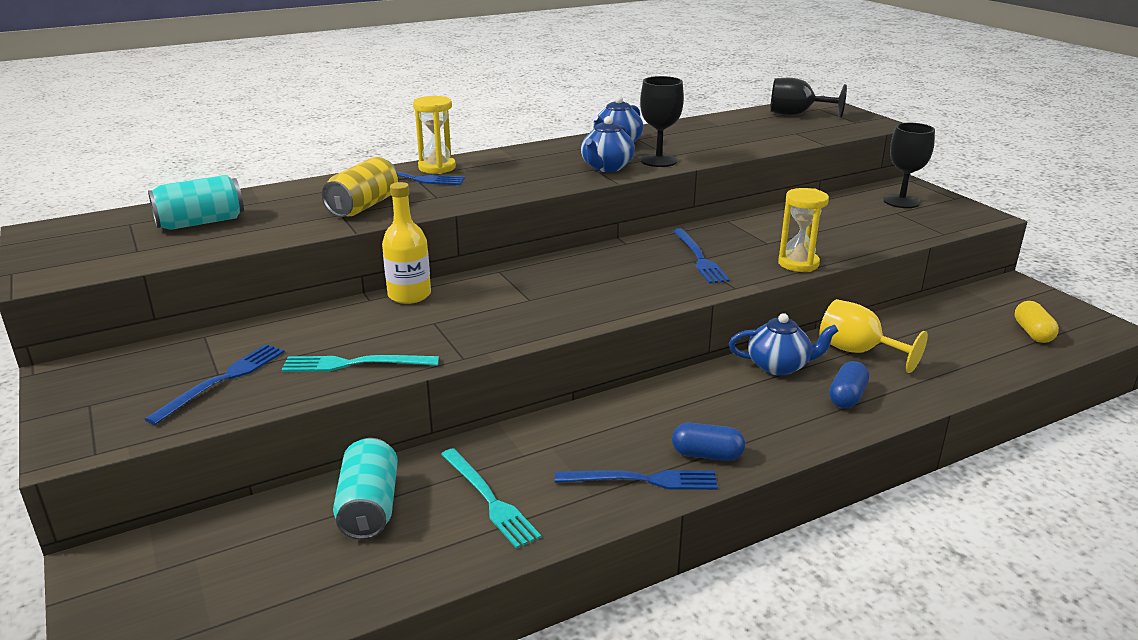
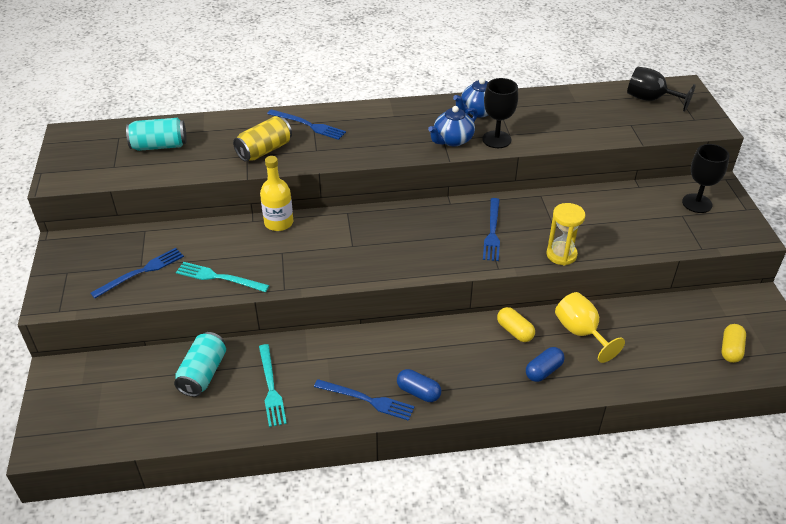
camera: 20 degrees right, 15 degrees up
(437, 167) = (333, 115): yellow hourglass -> none
(779, 366) = (514, 331): blue teapot -> yellow capsule

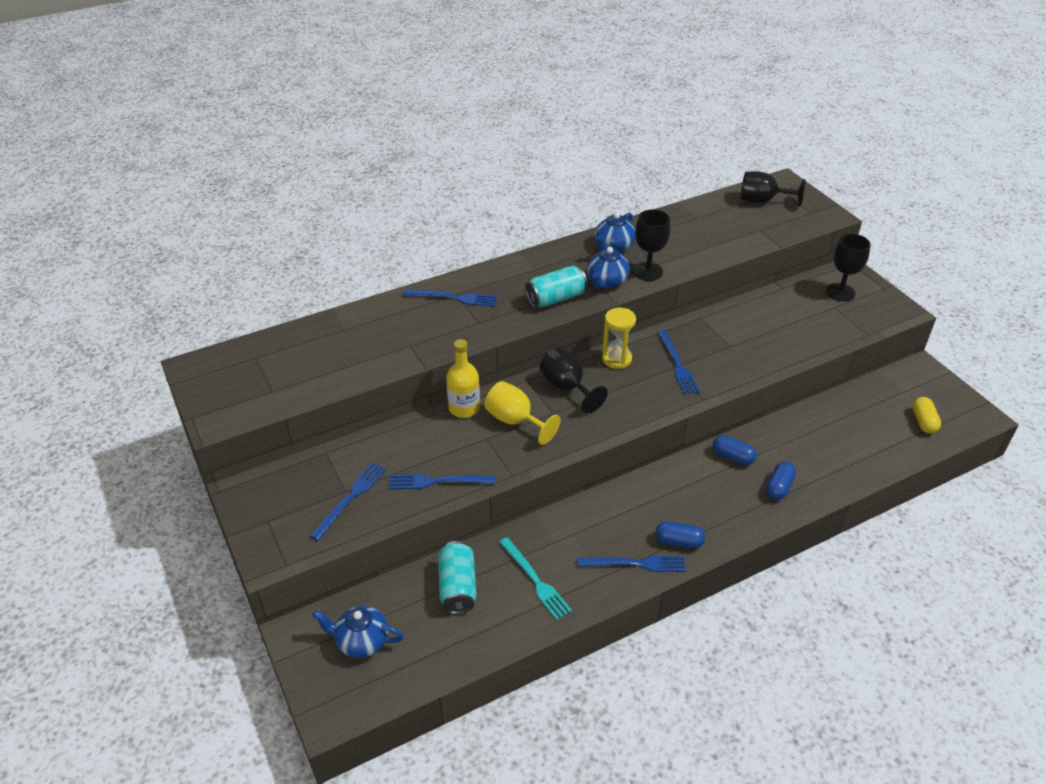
camera: 20 degrees left, 0 degrees up
(100, 394) = (361, 641): none -> blue teapot
(159, 146) = (308, 356): turquoise can -> turquoise can (556, 298)
(219, 277) = (438, 481): turquoise fork -> blue fork
(264, 150) = (425, 335): yellow can -> none
(378, 227) = (567, 387): none -> black goblet
(514, 331) = (732, 457): yellow capsule -> blue capsule
(561, 255) = (752, 371): yellow hourglass -> yellow hourglass (616, 359)
(581, 333) = (791, 441): yellow goblet -> yellow goblet (515, 421)

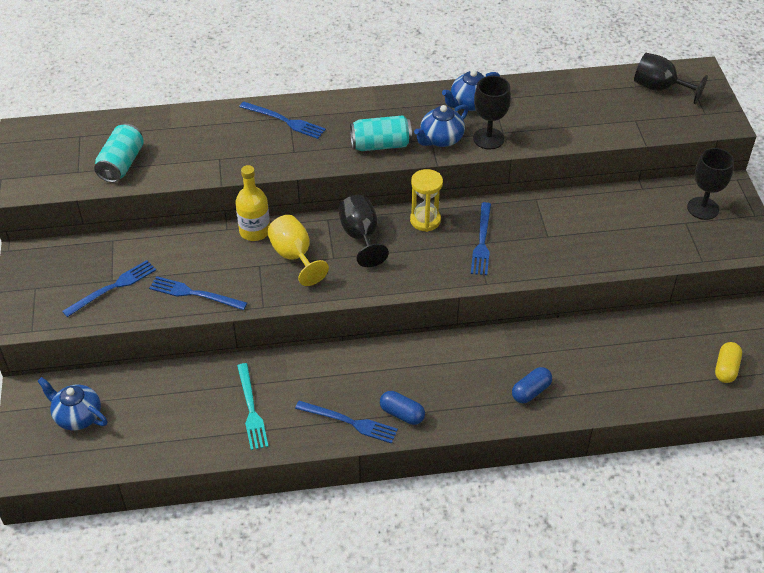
camera: 20 degrees right, 5 degrees up
(457, 587) = (181, 394): turquoise can -> turquoise can (121, 164)
(732, 457) = (503, 349): blue capsule -> none

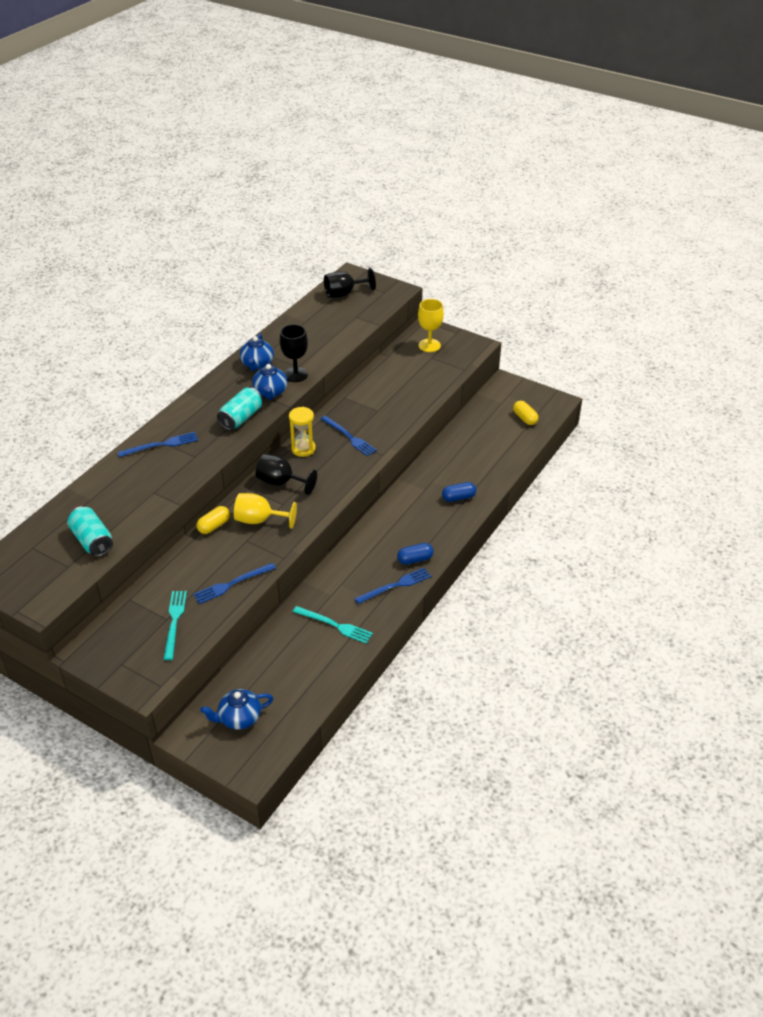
camera: 50 degrees left, 5 degrees down
(113, 287) = (174, 622): blue fork -> turquoise fork
(254, 231) = (214, 526): yellow bottle -> yellow capsule
(531, 391) = (458, 497): blue capsule -> blue capsule turned 75 degrees clockwise
(703, 208) = (429, 345): black goblet -> yellow goblet

